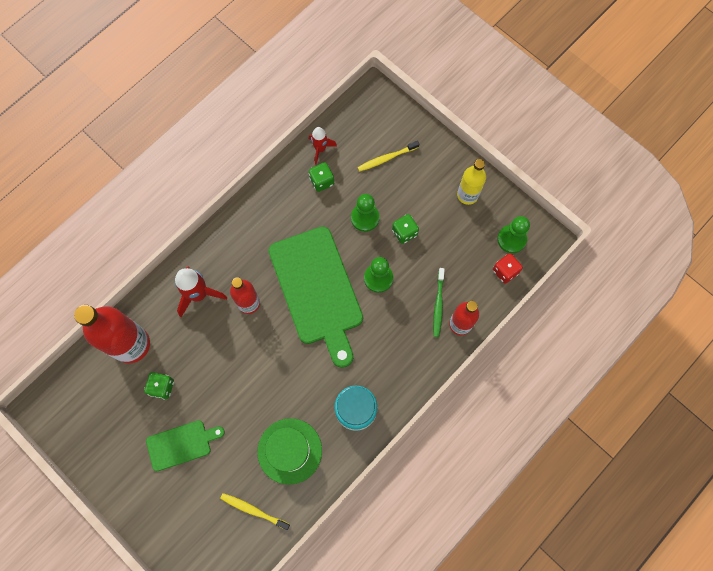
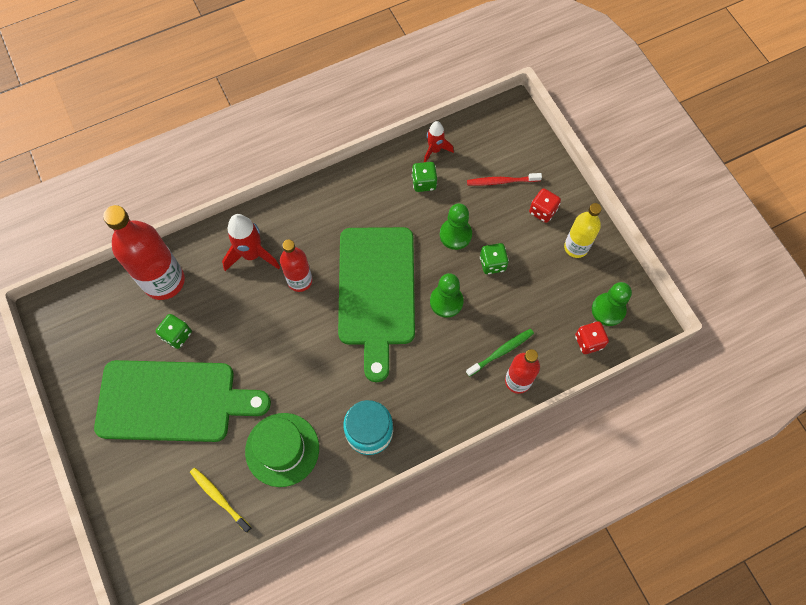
camera: 20 degrees right, 5 degrees down
(181, 444) = (173, 401): green cutting board -> green cutting board, size x1.97
(386, 158) = (501, 181): yellow toothbrush -> red toothbrush
(429, 173) = (542, 211): none -> red dice
(438, 305) = (501, 352): green toothbrush -> green toothbrush turned 150 degrees counterclockwise

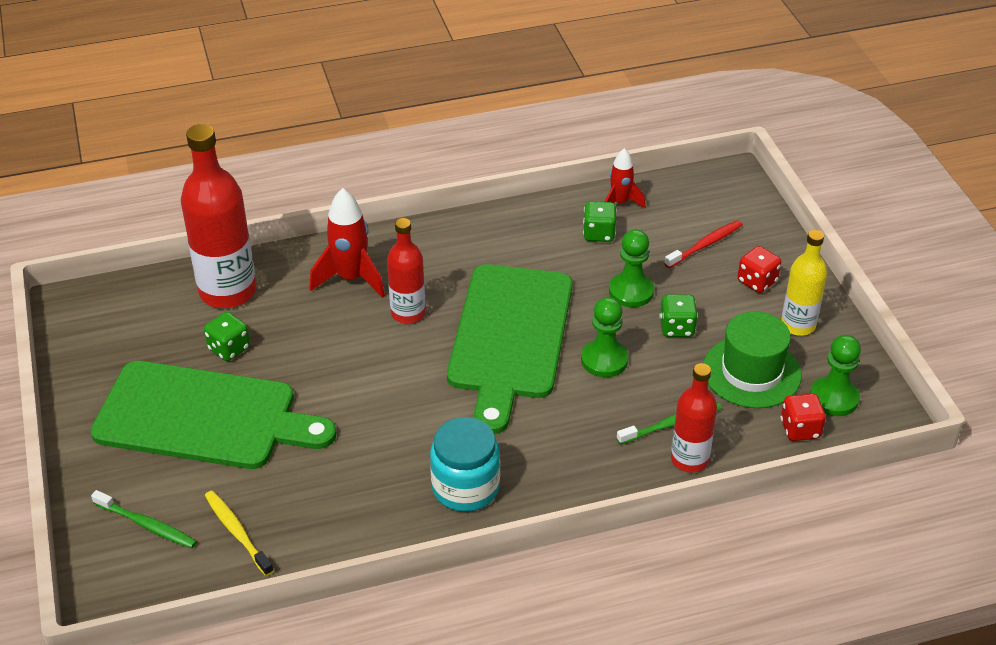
camera: 10 degrees right, 25 degrees down
(155, 503) = (147, 525): none -> green toothbrush
(282, 449) = (338, 490): green hat -> green hat (751, 372)
(501, 181) = (705, 245): red toothbrush -> red toothbrush turned 135 degrees clockwise

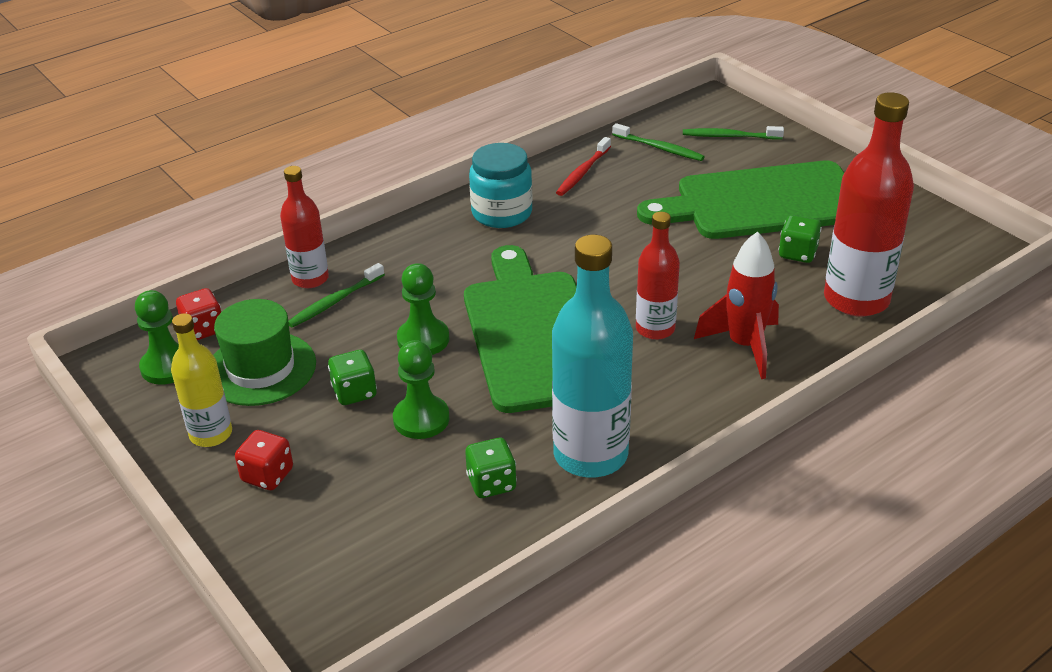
camera: 160 degrees right, 5 degrees down
(237, 532) = (659, 148): yellow toothbrush -> green toothbrush
(521, 233) = (590, 454): none -> turquoise bottle
(620, 203) = (482, 539): red rocket -> none
(705, 245) = (345, 508): red toothbrush -> red toothbrush (582, 172)

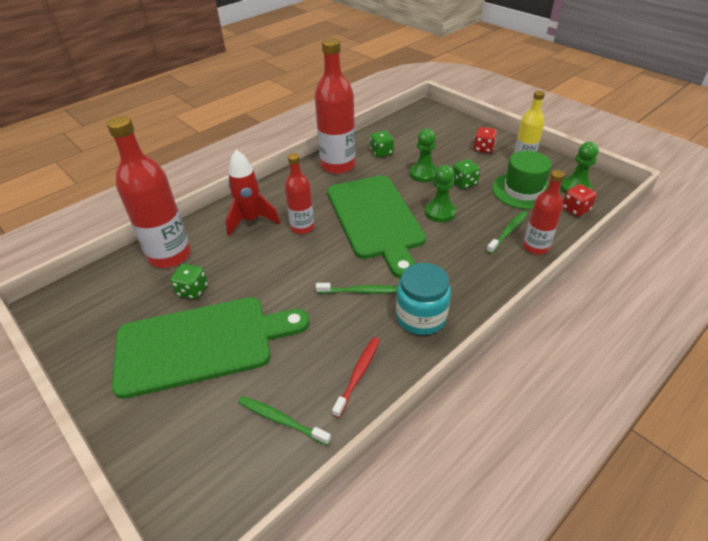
camera: 175 degrees right, 5 degrees up
(590, 454) = (338, 165): turquoise bottle -> red bottle
(729, 136) = (202, 447): green toothbrush -> green toothbrush (361, 291)

